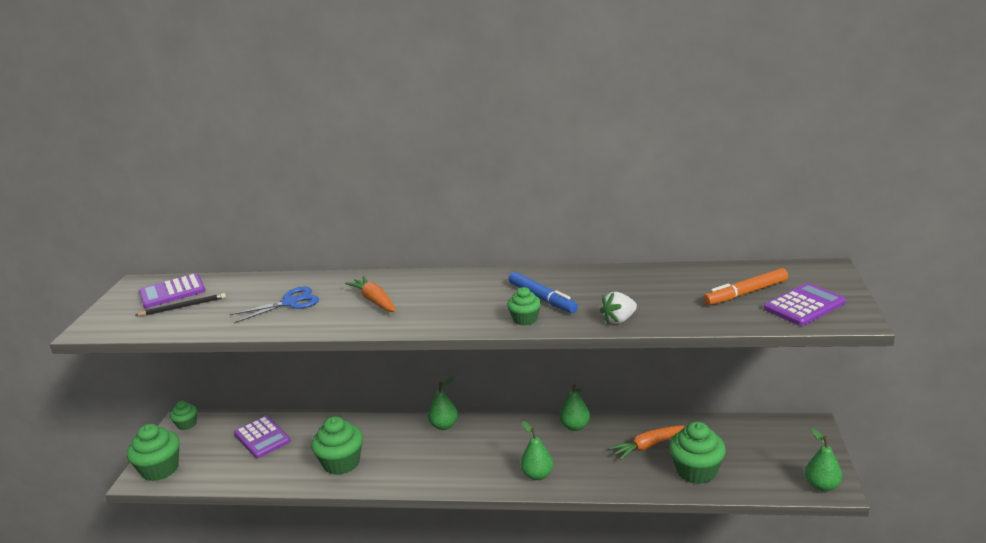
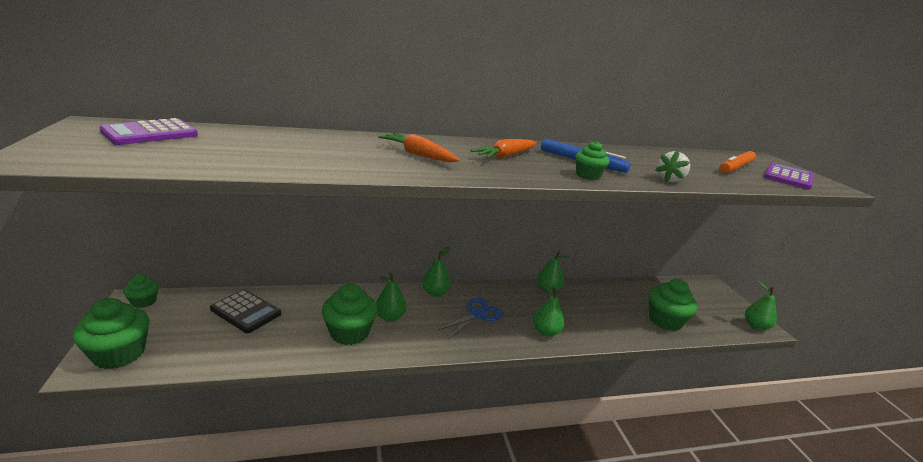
camera: 25 degrees left, 0 degrees up
(183, 307) = (175, 146): black pencil -> none
(262, 437) = (246, 311): purple calculator -> black calculator
(290, 303) = (319, 151): blue scissors -> blue scissors (477, 314)
(385, 450) = (390, 317): none -> green pear
(647, 446) = (614, 303): orange carrot -> orange carrot (505, 156)

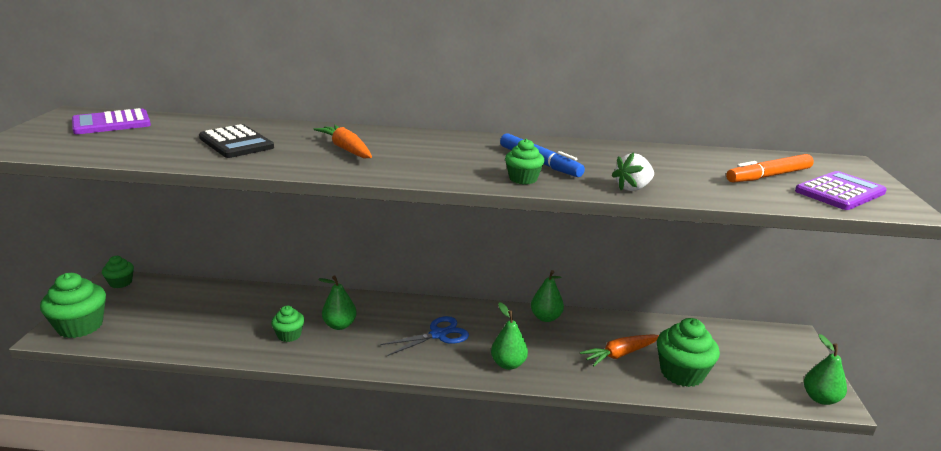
camera: 20 degrees right, 0 degrees up
(246, 311) = (203, 302): black calculator -> black calculator (236, 143)
(349, 332) = (289, 335): green cupcake -> green cupcake, size x0.56
(435, 293) = (405, 306): green pear -> none
(505, 156) = (448, 153): orange carrot -> orange carrot (620, 354)

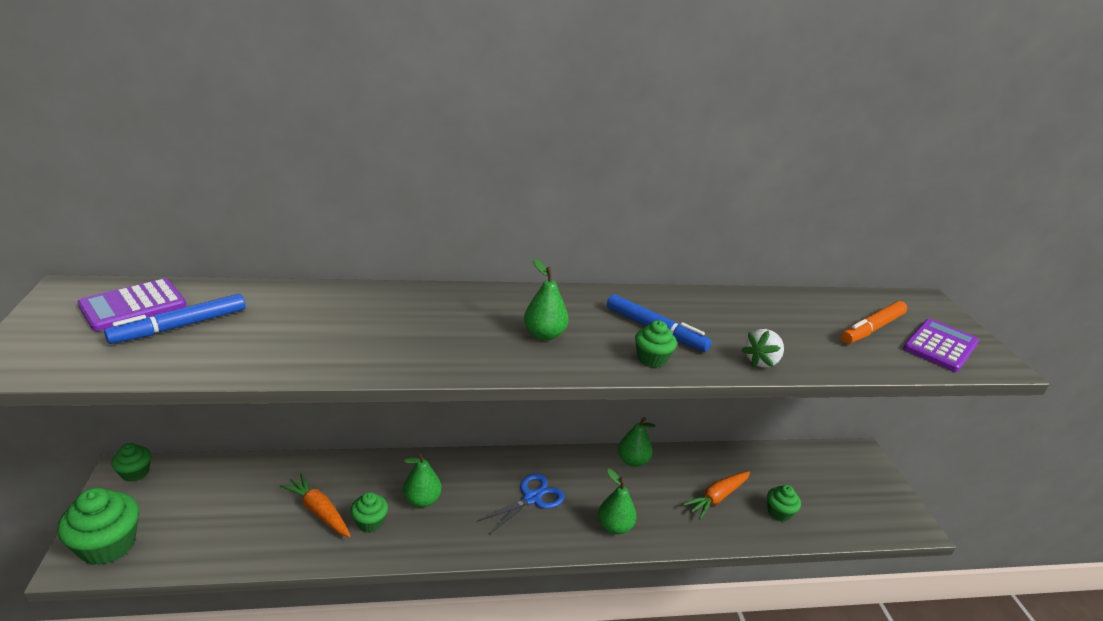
camera: 15 degrees left, 5 degrees up
(137, 135) = (180, 326): none -> blue marker
(236, 143) = (311, 328): black calculator -> none
(346, 149) = (444, 328): orange carrot -> orange carrot (319, 511)
(682, 373) = (779, 512): green cupcake -> green cupcake, size x0.56
(820, 398) = (903, 524): green pear -> green pear (544, 335)

